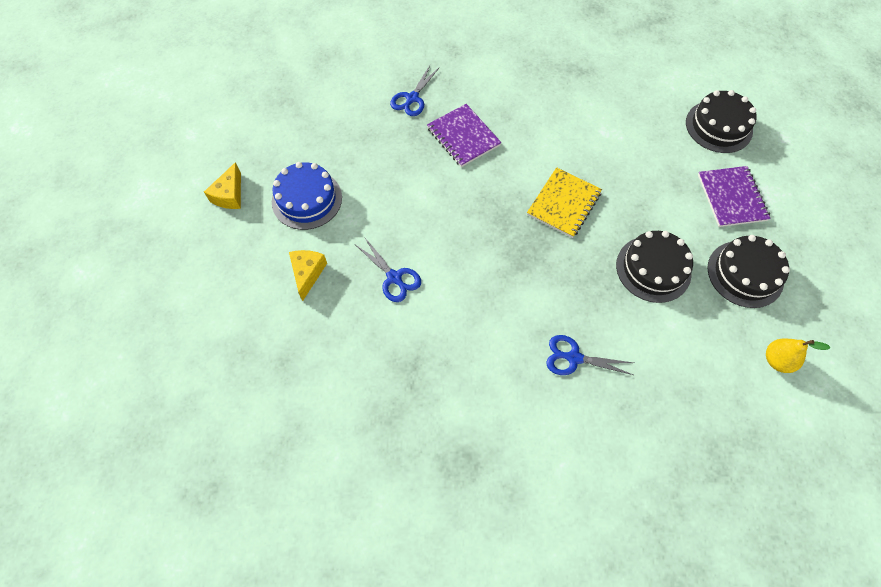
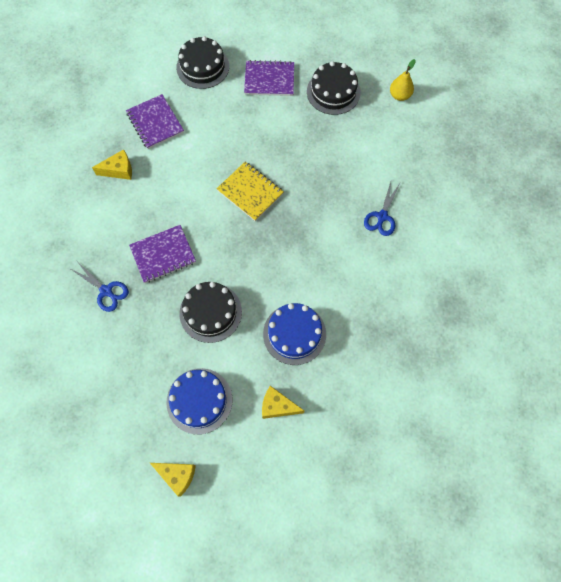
camera: 80 degrees left, 5 degrees up
(394, 277) = (294, 334): blue scissors -> blue cake
(552, 79) = (119, 170): none -> yellow cheese
(623, 97) = (155, 123): none -> purple notebook
(653, 269) = (319, 147): black cake -> black cake (210, 312)

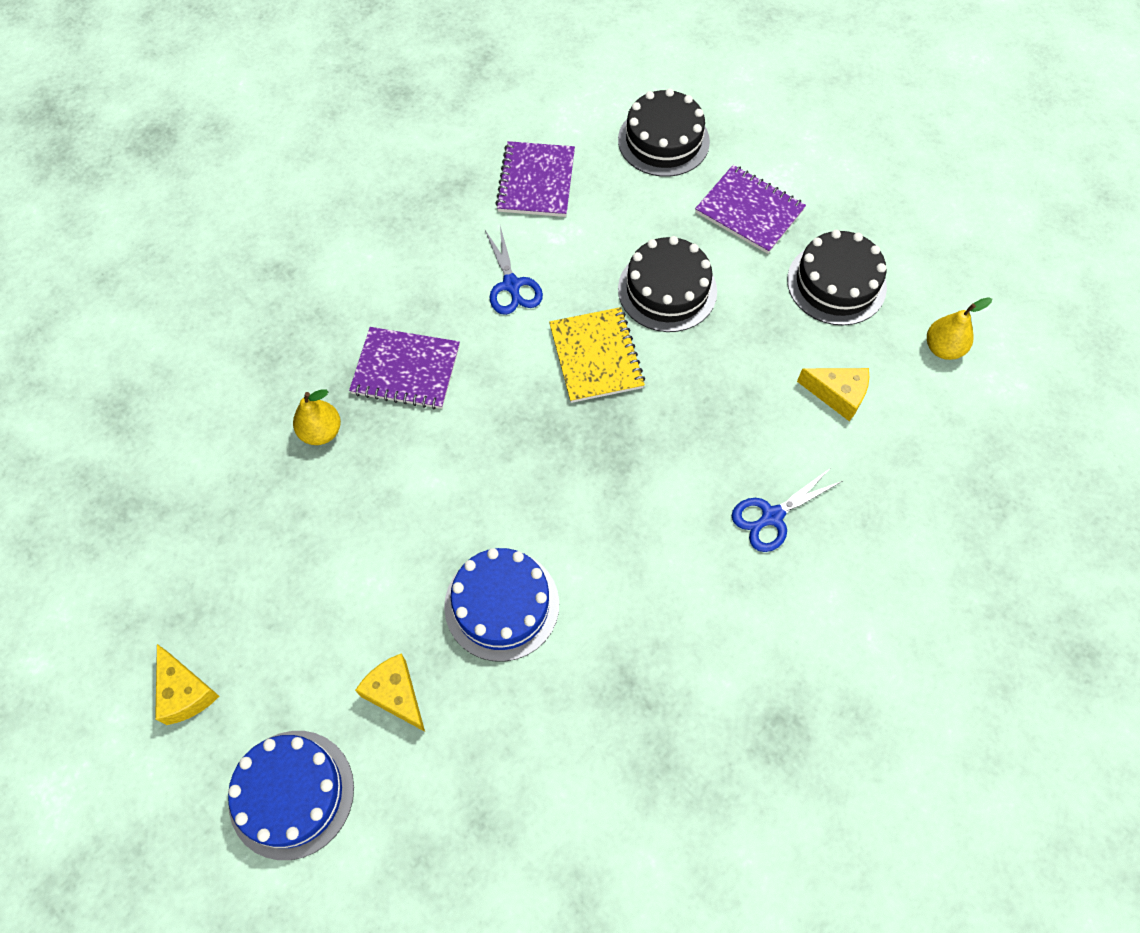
camera: 35 degrees right, 5 degrees down
(106, 291) = (293, 372): blue scissors -> blue scissors (511, 285)
(119, 170) = (437, 218): yellow cheese -> yellow cheese (837, 395)
(144, 311) = (321, 432): none -> yellow pear
(199, 400) = (295, 608): blue cake -> blue cake (291, 794)
(210, 312) = (407, 493): black cake -> black cake (667, 290)

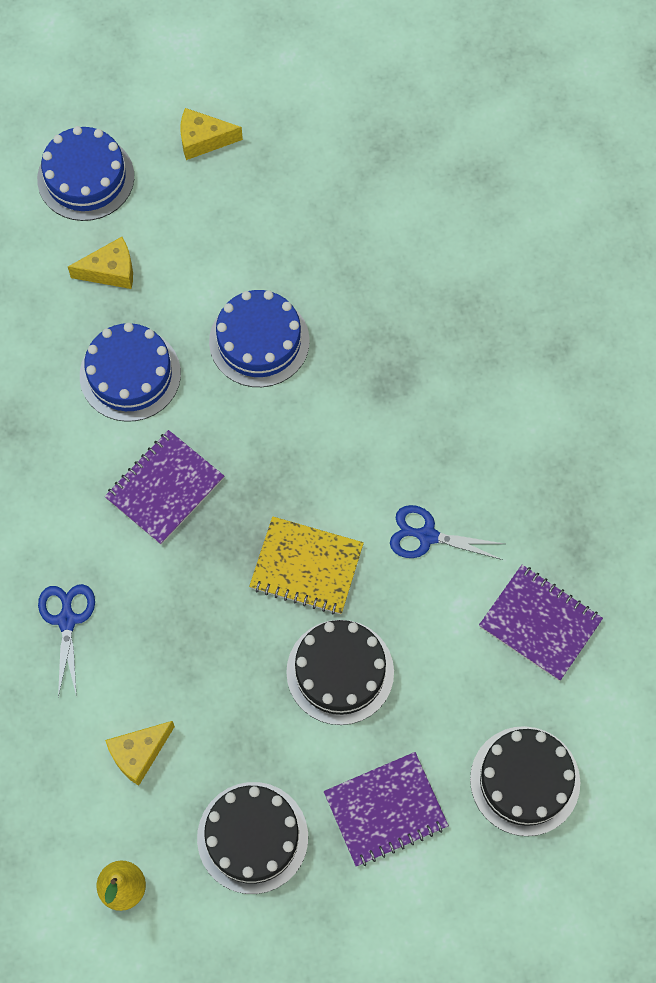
camera: 120 degrees right, 5 degrees up
(321, 432) = (366, 313): yellow pear -> none
(400, 507) = (259, 341): none -> blue cake
(406, 370) = (388, 404): purple notebook -> purple notebook (164, 488)

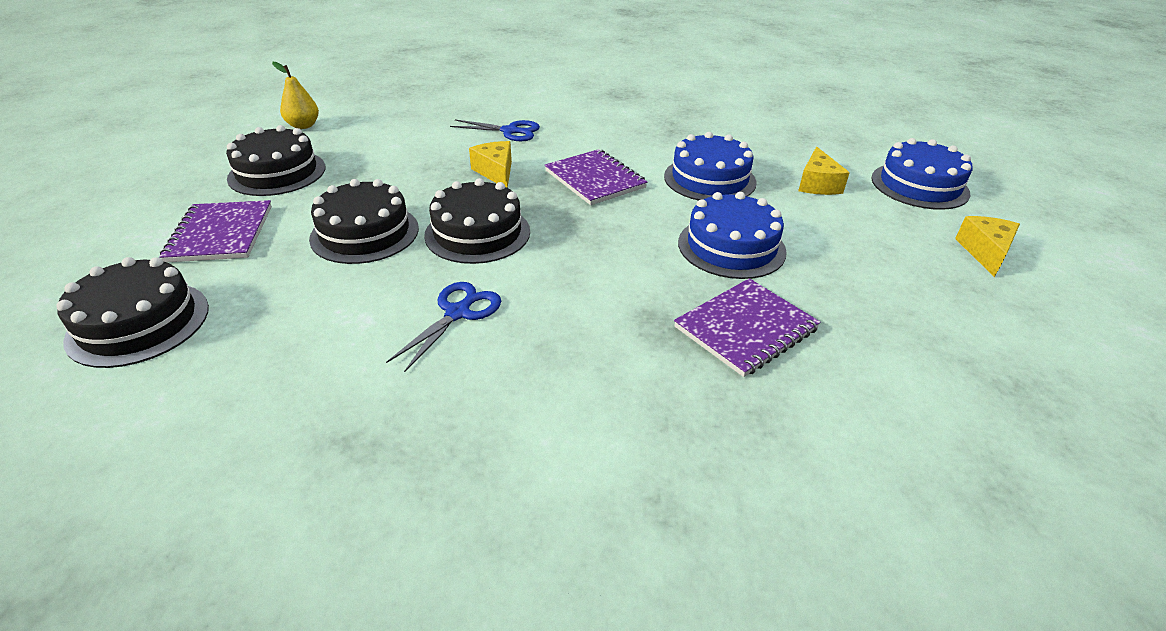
camera: 105 degrees right, 30 degrees down
(139, 753) = (388, 142): yellow cheese -> yellow cheese (496, 172)
(306, 567) = (477, 233): yellow notebook -> black cake
(540, 623) = (287, 379): purple notebook -> purple notebook (746, 328)

